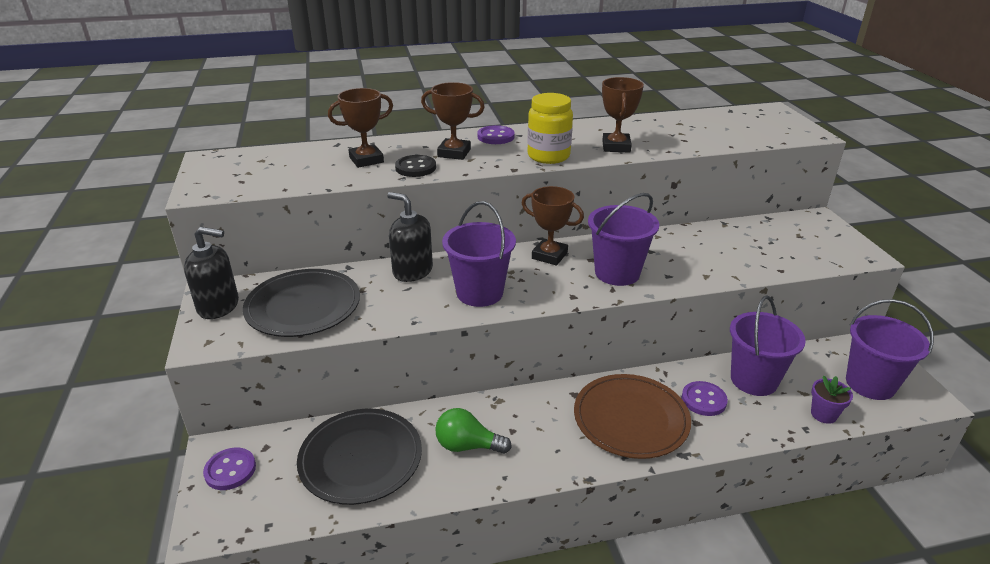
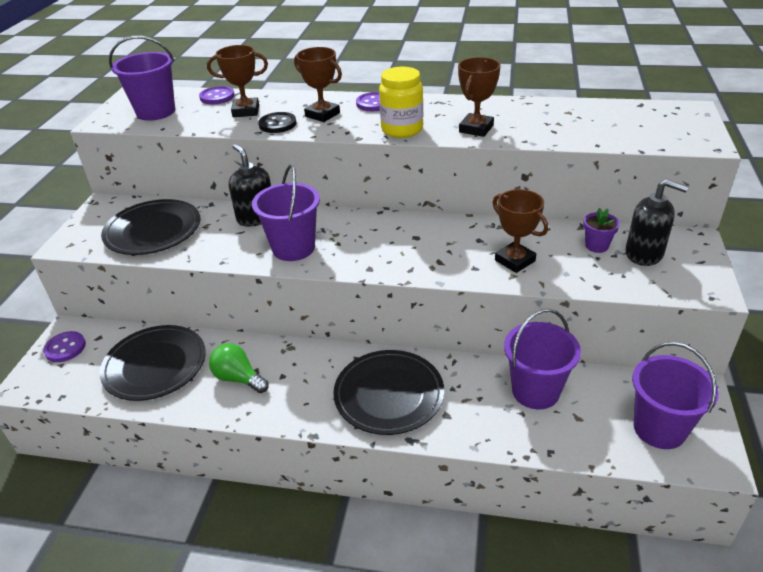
camera: 25 degrees right, 5 degrees up
(219, 306) = (97, 218): black soap dispenser -> black soap dispenser (644, 254)
(549, 255) = (381, 226): brown trophy -> brown trophy (515, 260)
(617, 273) = (428, 255): purple bucket -> purple bucket (156, 112)
(631, 419) = (389, 394): brown plate -> black plate
(703, 400) = (470, 396): purple button -> purple button (217, 97)
(823, 414) = (580, 444): purple flower pot -> purple flower pot (596, 246)

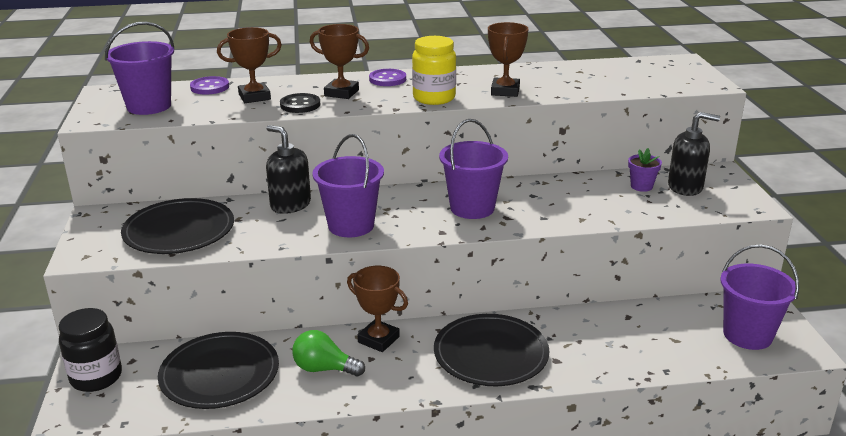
camera: 20 degrees left, 10 degrees down
(65, 348) = (96, 377): purple button -> black jar
(515, 260) = (576, 207): brown trophy -> brown trophy (378, 339)
(535, 391) = (627, 326): purple bucket -> purple bucket (472, 208)

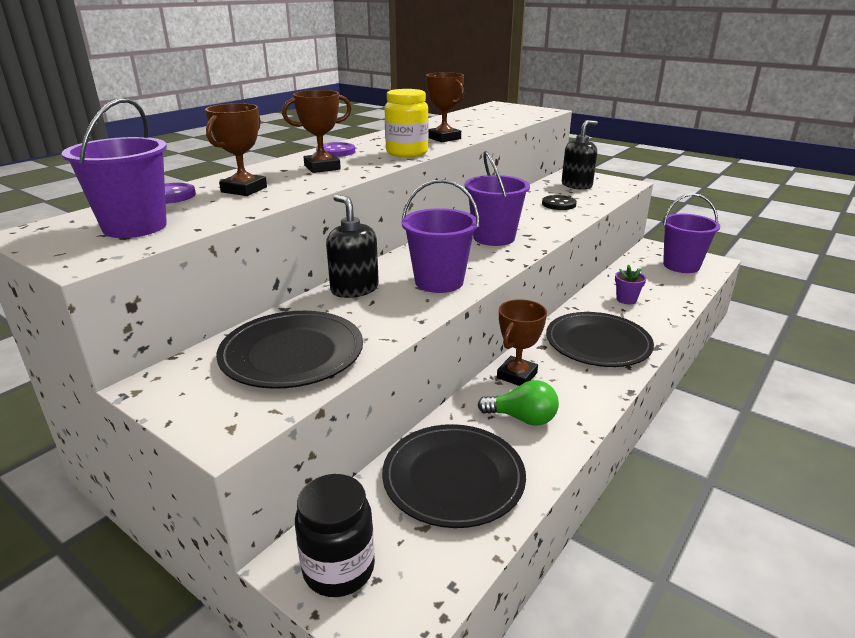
camera: 45 degrees left, 0 degrees up
(290, 205) = (354, 289): black soap dispenser -> black soap dispenser turned 60 degrees clockwise
(300, 105) = (308, 183): black button -> black button (559, 204)
(324, 369) = (522, 418): green light bulb -> green light bulb turned 135 degrees counterclockwise
(378, 339) = (517, 375): brown trophy -> brown trophy turned 45 degrees counterclockwise
(641, 186) = (555, 192): purple flower pot -> purple flower pot (626, 299)

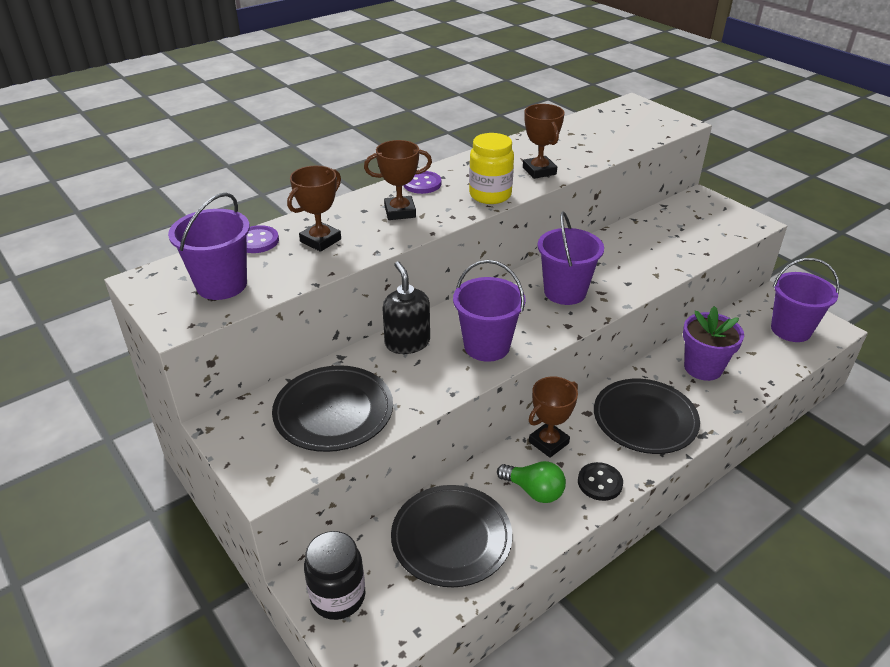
camera: 15 degrees right, 10 degrees up
(559, 204) = (657, 249): black button -> black button (600, 483)
(577, 185) = (694, 219): black soap dispenser -> none
(626, 299) = (703, 368): purple flower pot -> purple flower pot, size x1.81

